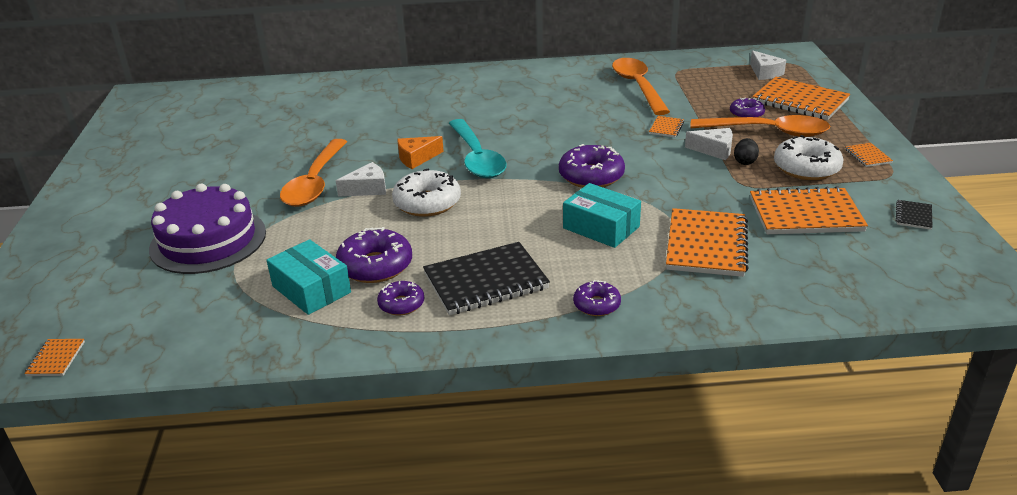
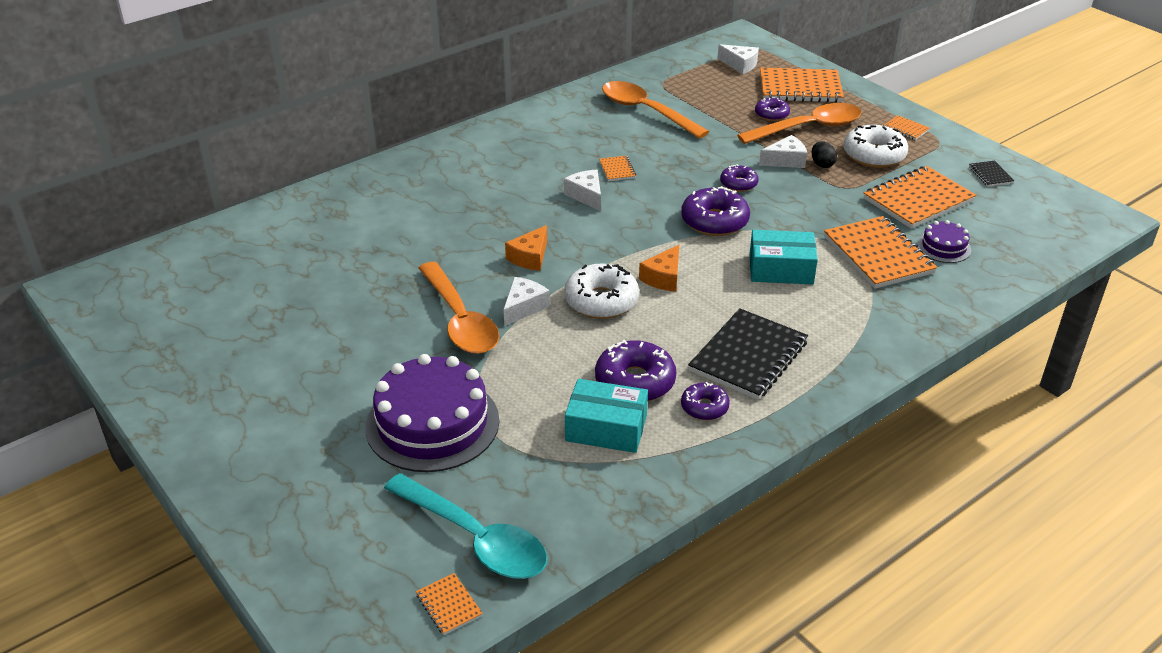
camera: 35 degrees left, 5 degrees up
(477, 158) = (589, 237): turquoise spoon -> turquoise spoon (475, 538)
(496, 202) = (663, 278): none -> orange cheese
(513, 130) = (586, 196): none -> white cheese
(596, 305) = (858, 341): purple donut -> purple donut (738, 184)
(666, 128) = (721, 150): orange notebook -> orange notebook (617, 170)
(782, 259) = (944, 247): none -> purple cake

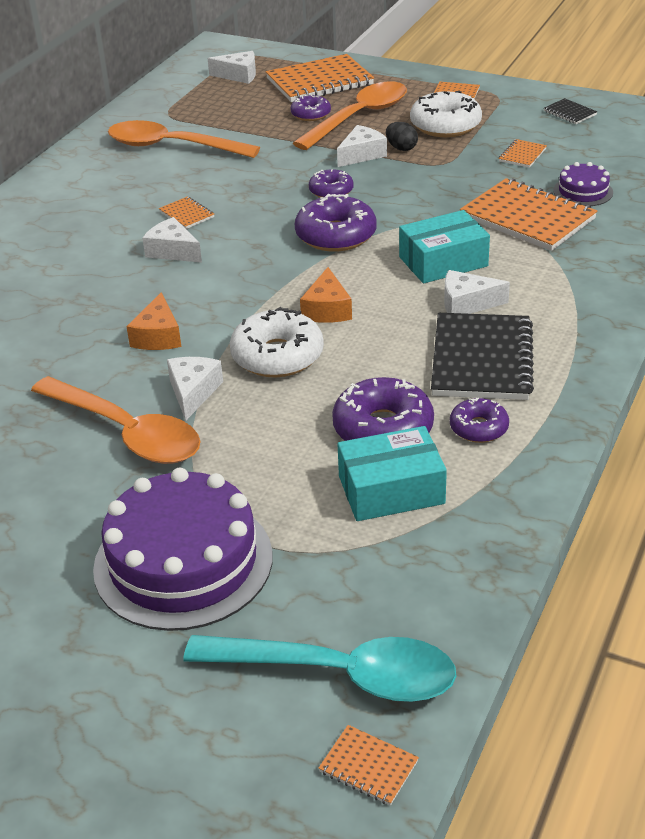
camera: 25 degrees left, 0 degrees up
(772, 309) = (467, 304): none -> white cheese
(918, 200) = (522, 155): orange notebook -> orange notebook, size x0.45

